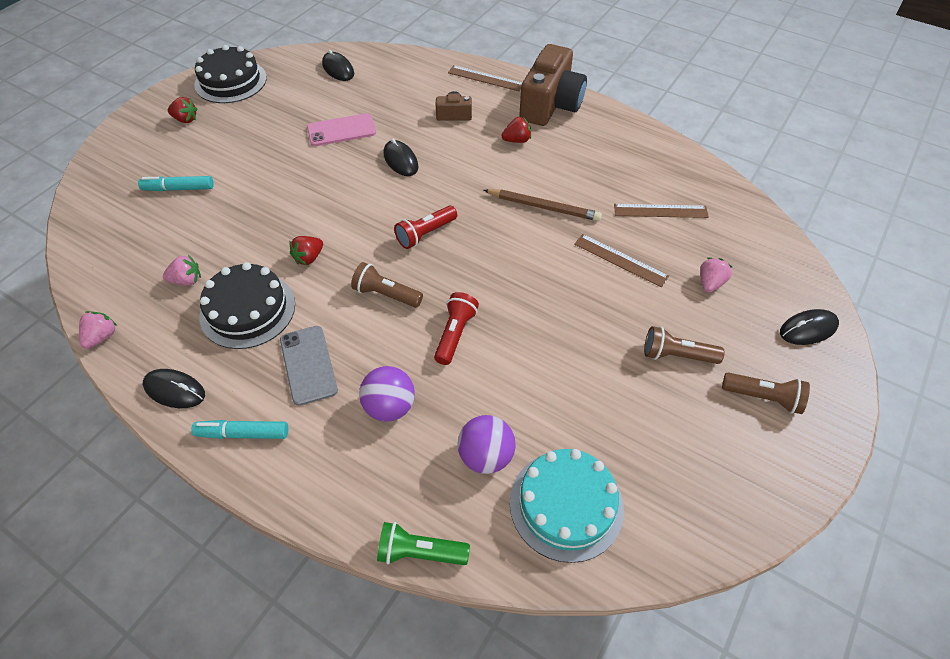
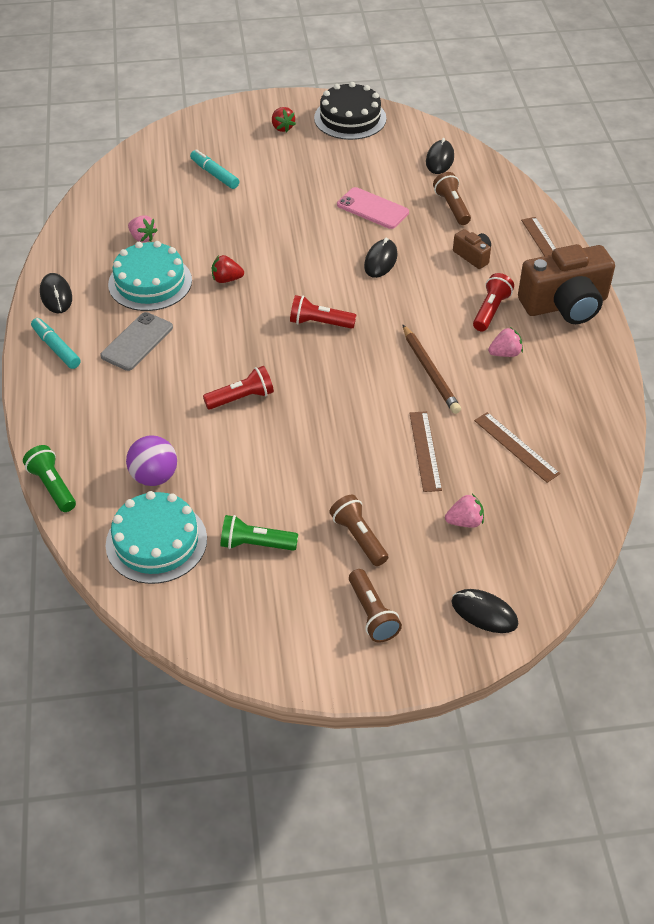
camera: 50 degrees right, 5 degrees down
(102, 337) = (60, 235): pink strawberry -> pink strawberry (505, 353)
(248, 310) = (150, 282): black cake -> turquoise cake
(386, 294) = (237, 340): brown flashlight -> brown flashlight (452, 207)
(389, 407) = (145, 403): purple ball -> none
(517, 140) = (490, 310): red strawberry -> red flashlight
(629, 429) = (256, 544): none -> green flashlight

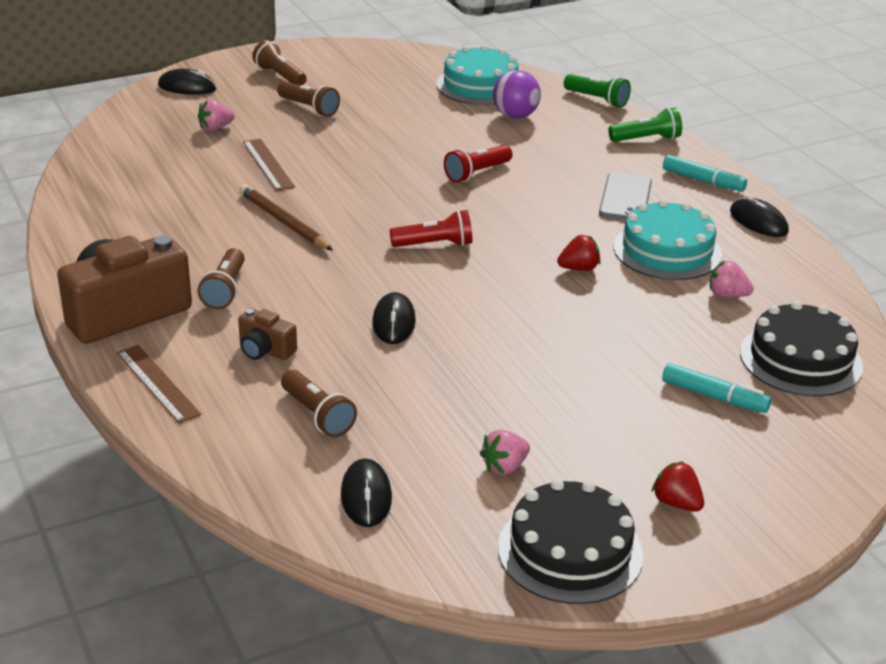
camera: 160 degrees right, 15 degrees down
(141, 186) = (800, 359): none -> black cake
(256, 544) = (396, 94): green flashlight -> green flashlight (646, 139)
(372, 208) = (440, 390): pink phone -> none
(490, 310) = (225, 290): red flashlight -> brown flashlight
(505, 353) = (198, 251): pink strawberry -> pink strawberry (504, 467)
(516, 447) = (173, 179): brown ruler -> none

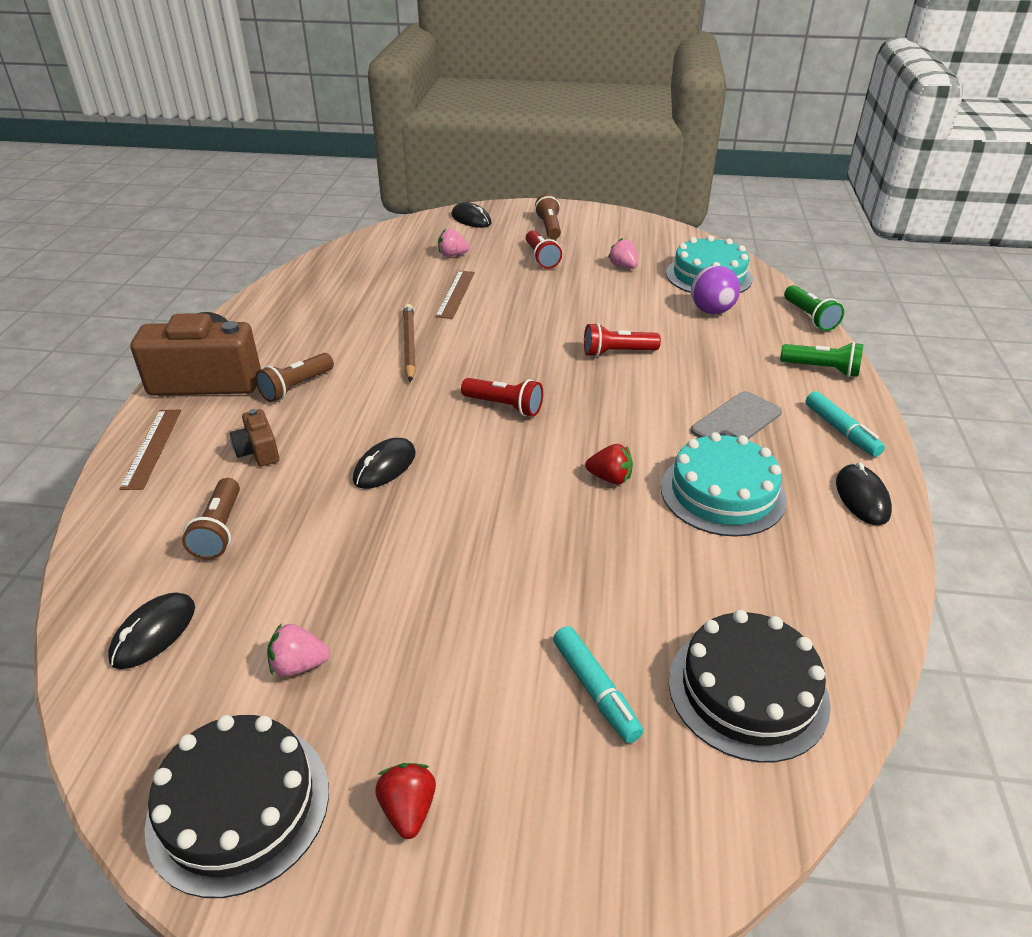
camera: 35 degrees right, 5 degrees up
(309, 108) = (541, 258): brown flashlight -> red flashlight
(727, 295) = (738, 570): pink strawberry -> pink strawberry (623, 267)

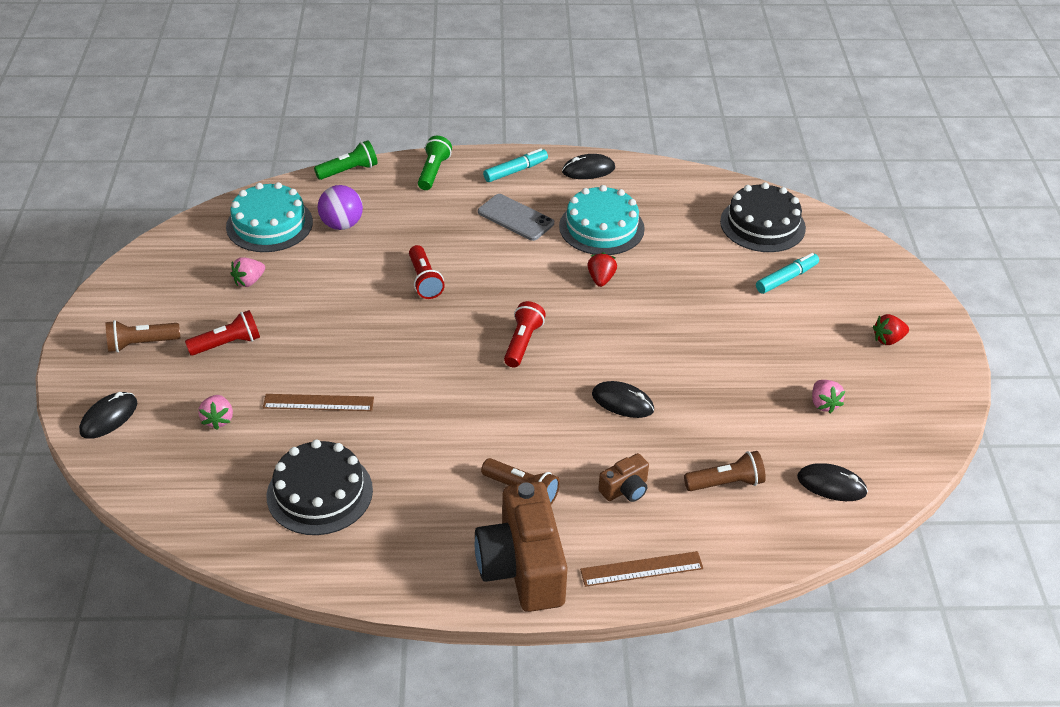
camera: 100 degrees left, 5 degrees up
(239, 806) = (918, 404): black cake -> black cake (319, 493)
(409, 344) = (430, 421): brown pencil -> none

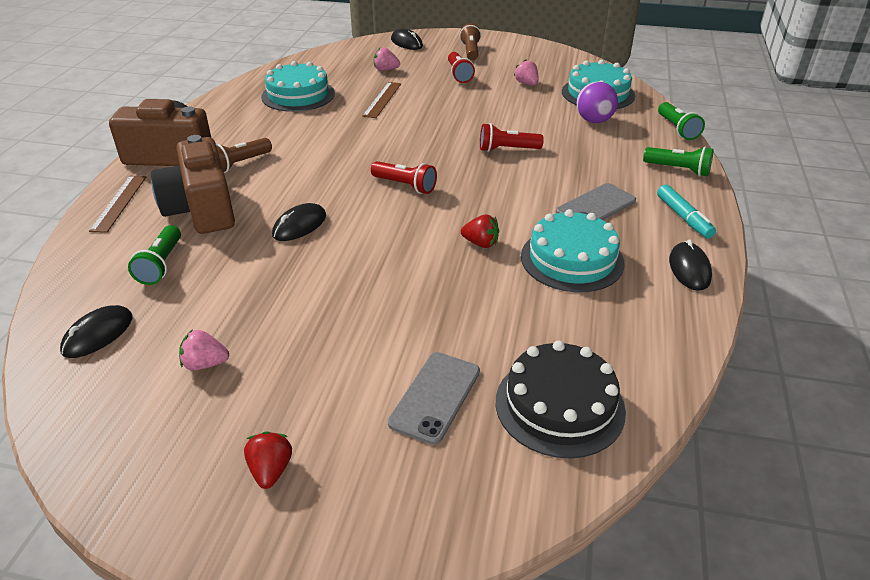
camera: 105 degrees right, 5 degrees down
(319, 493) = (298, 95): black cake -> turquoise cake
(625, 489) = (201, 209): brown camera -> brown camera, size x2.15
(726, 483) = (161, 264): brown flashlight -> green flashlight
(786, 278) = (435, 397): turquoise marker -> grey phone

